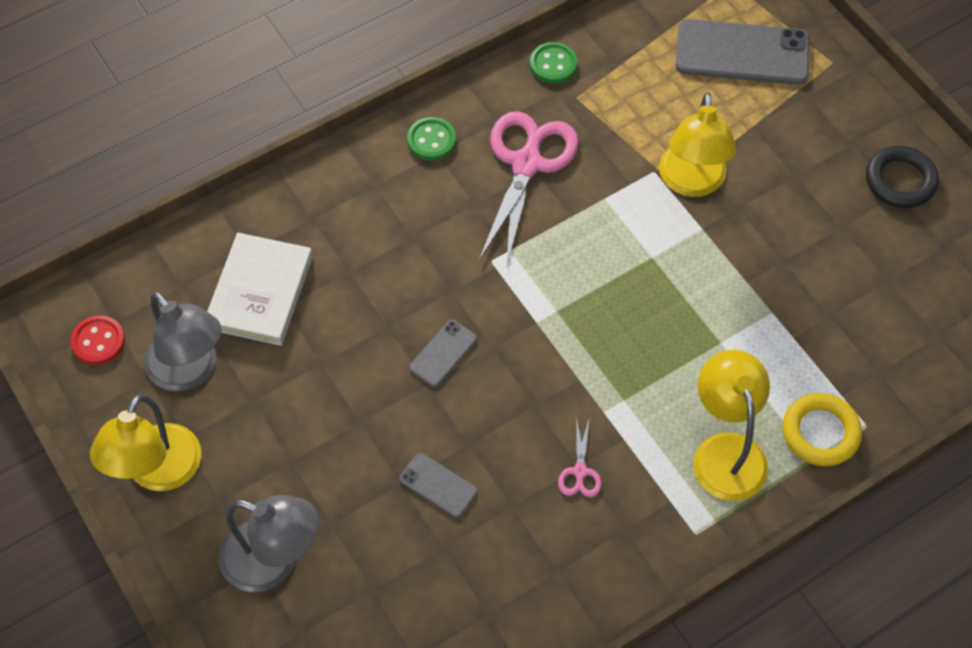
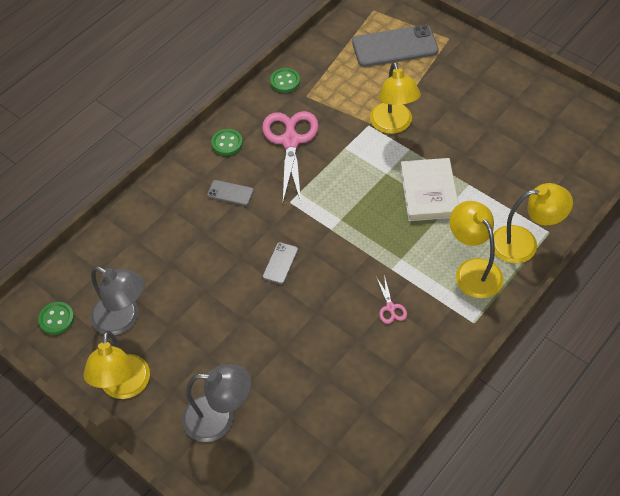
camera: 15 degrees left, 5 degrees down
(98, 341) = (56, 319): red button -> green button
(260, 292) = (151, 260): white book -> white book (428, 192)
(438, 485) = (306, 341): grey phone -> grey phone (230, 193)
(820, 432) = (524, 243): yellow ring -> yellow lamp
(900, 180) = (513, 92): black ring -> none

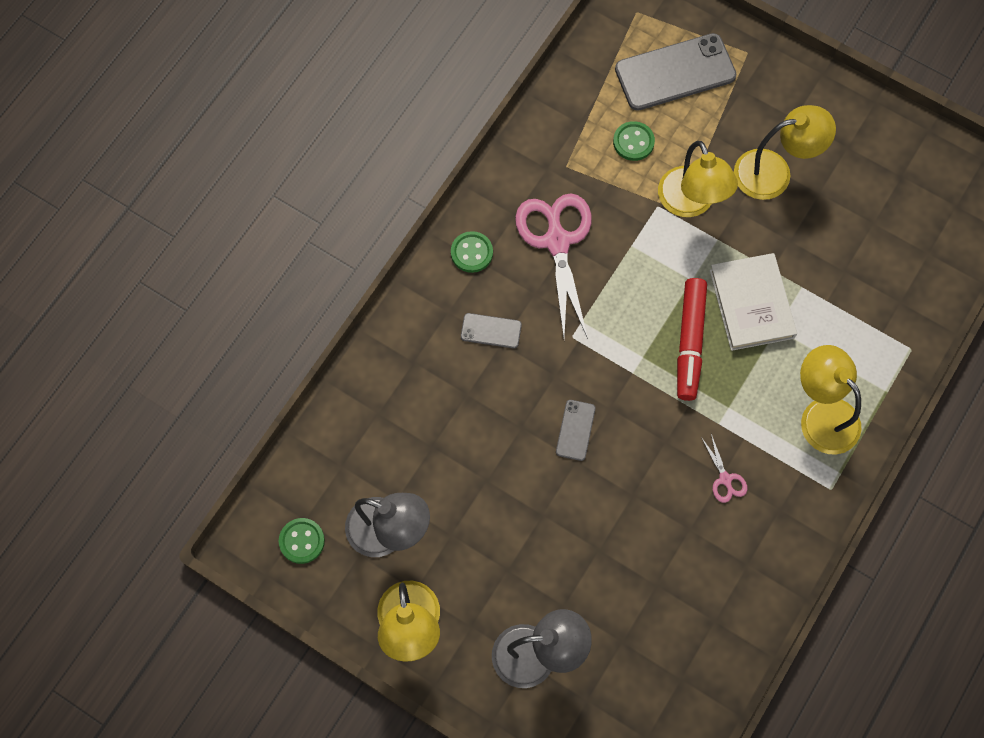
camera: 10 degrees left, 15 degrees up
(285, 81) = (533, 144): green button -> green button (633, 142)
(378, 213) = (690, 342): none -> red marker
(524, 243) = (881, 369): yellow lamp -> yellow lamp (774, 172)

